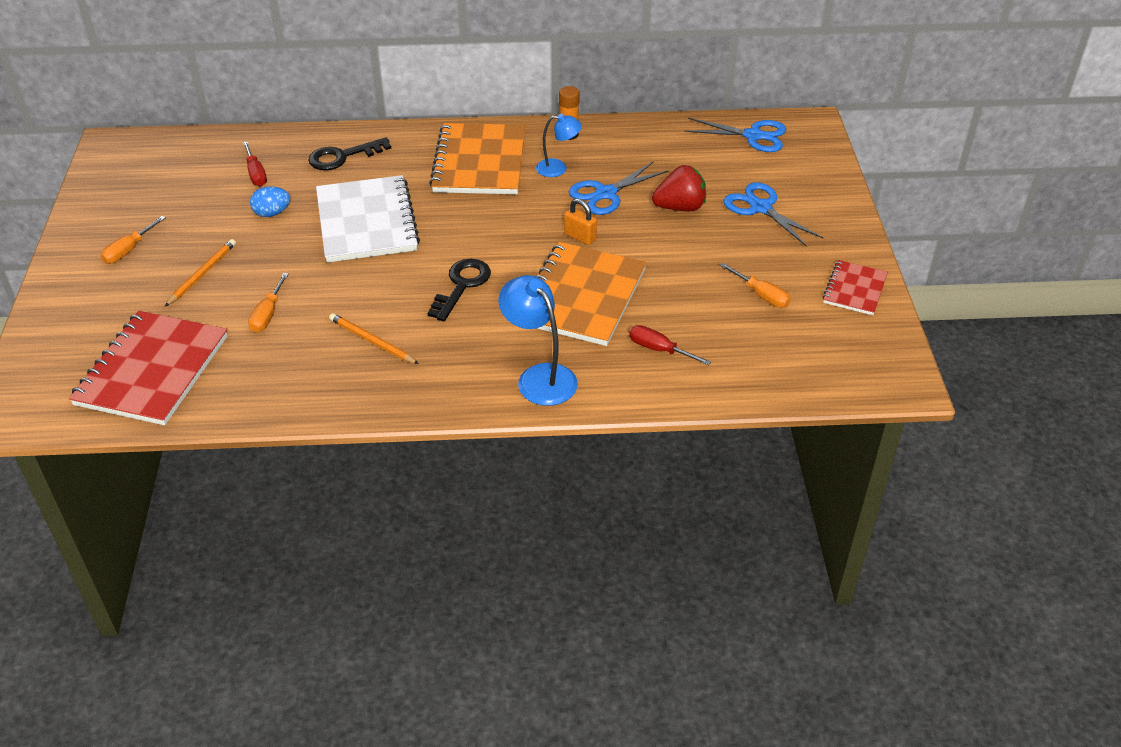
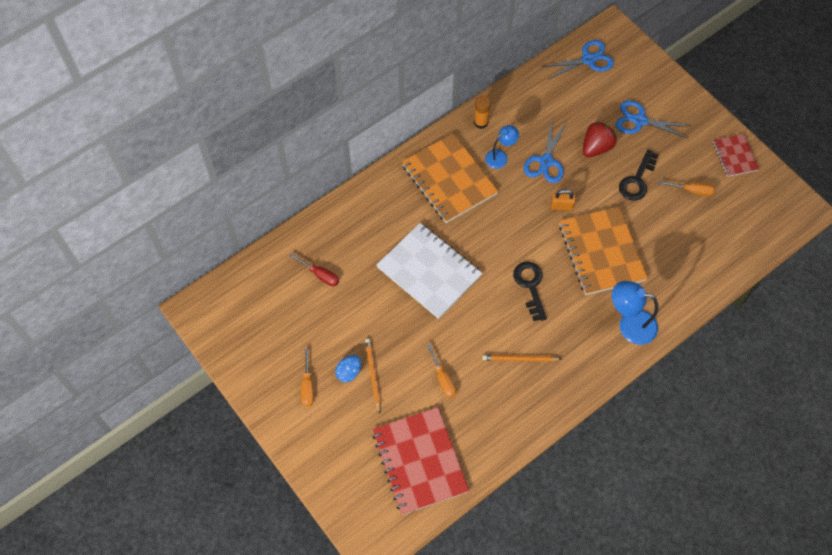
camera: 35 degrees left, 20 degrees up
(272, 213) = (365, 301): blue egg -> blue egg (349, 372)
(343, 157) = (360, 226): black key -> black key (637, 180)
(659, 350) = (673, 265): red screwdriver -> none

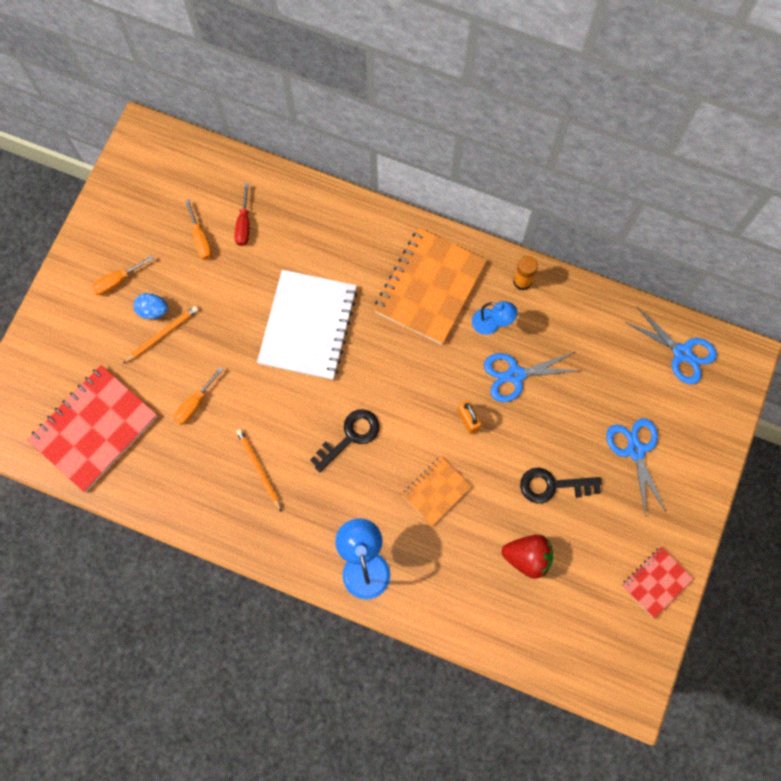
camera: 60 degrees right, 10 degrees up
(596, 147) = (568, 420): red strawberry -> red strawberry (527, 557)
(601, 252) = (436, 491): orange notebook -> orange notebook, size x0.53
(692, 190) = (577, 554): orange screwdriver -> orange screwdriver (200, 239)

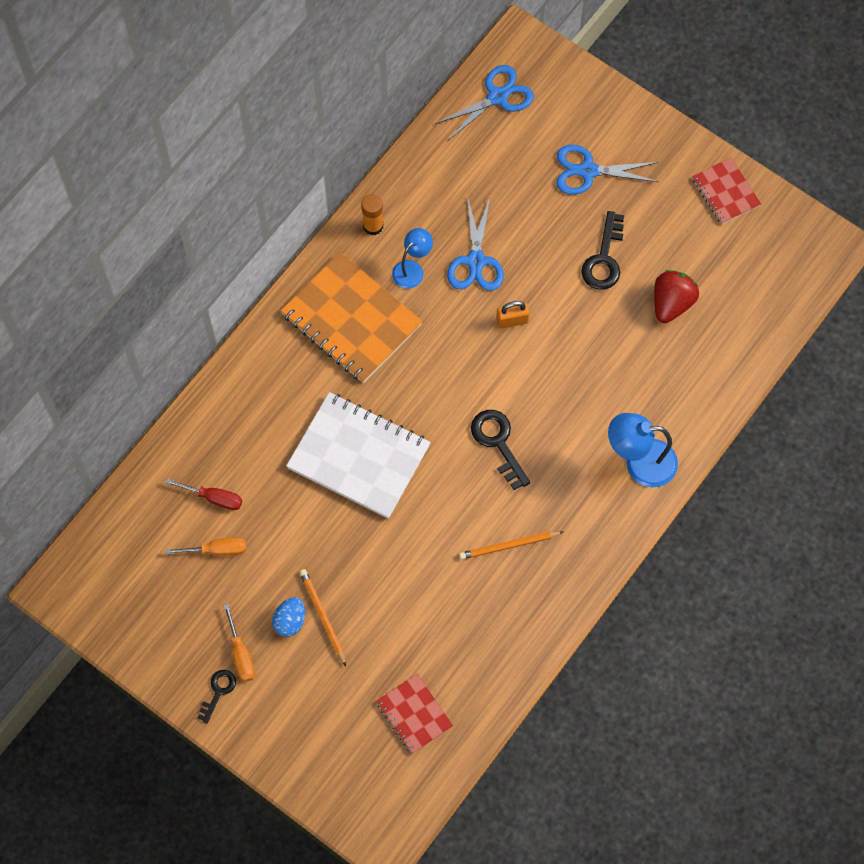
camera: 75 degrees left, 5 degrees down
(83, 273) = (218, 691): none -> black key
(94, 429) = (414, 714): red notebook -> red notebook, size x0.53
(195, 404) = (415, 598): orange screwdriver -> none
(436, 491) = (580, 372): orange notebook -> none

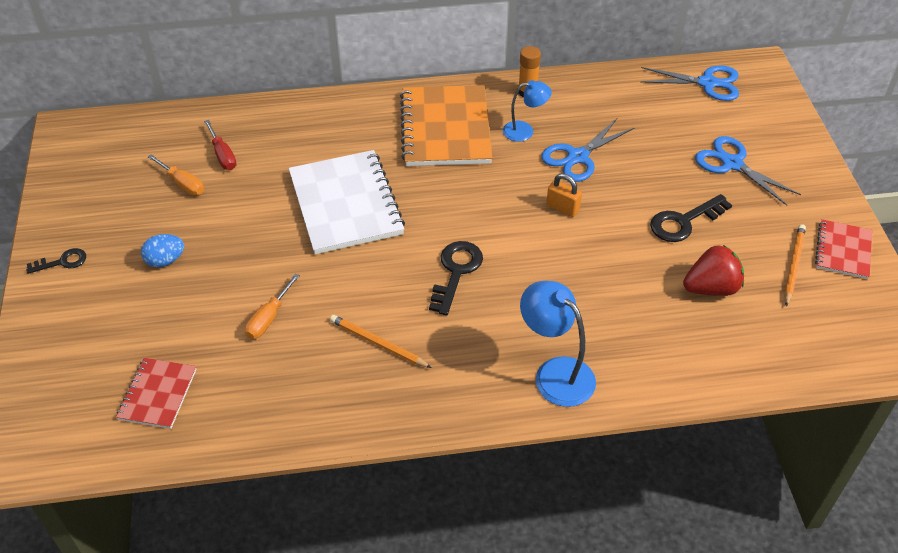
camera: 45 degrees right, 20 degrees down
(240, 654) = (108, 252): orange screwdriver -> orange screwdriver (269, 318)
(322, 616) = (189, 276): orange pencil -> orange pencil (793, 265)

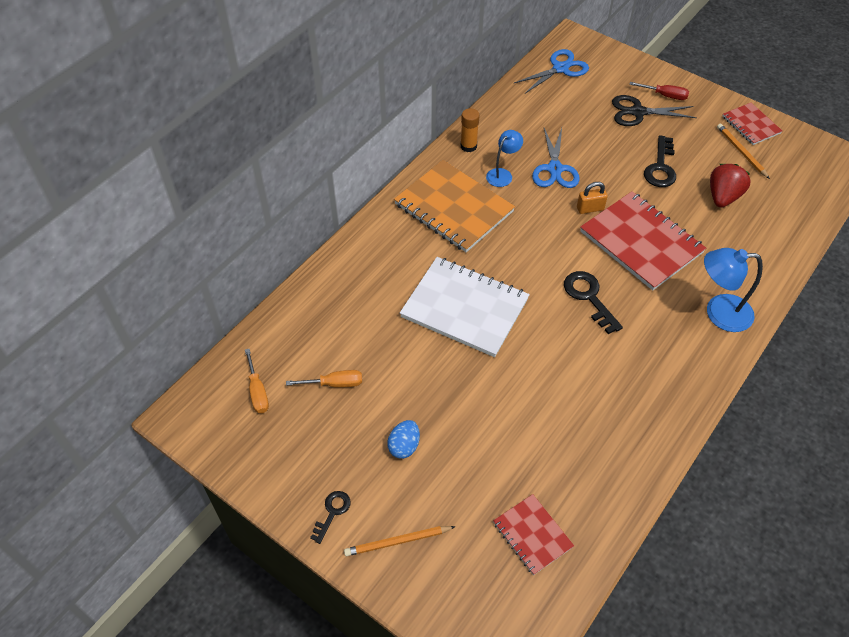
camera: 45 degrees left, 5 degrees up
(223, 155) = (333, 341): red screwdriver -> red screwdriver (665, 95)
(269, 318) = (526, 423): orange screwdriver -> orange screwdriver (257, 391)
(378, 343) = (609, 380): orange pencil -> orange pencil (397, 542)
(569, 266) = (641, 242): none -> red notebook
(732, 164) = (637, 112): blue scissors -> black scissors

